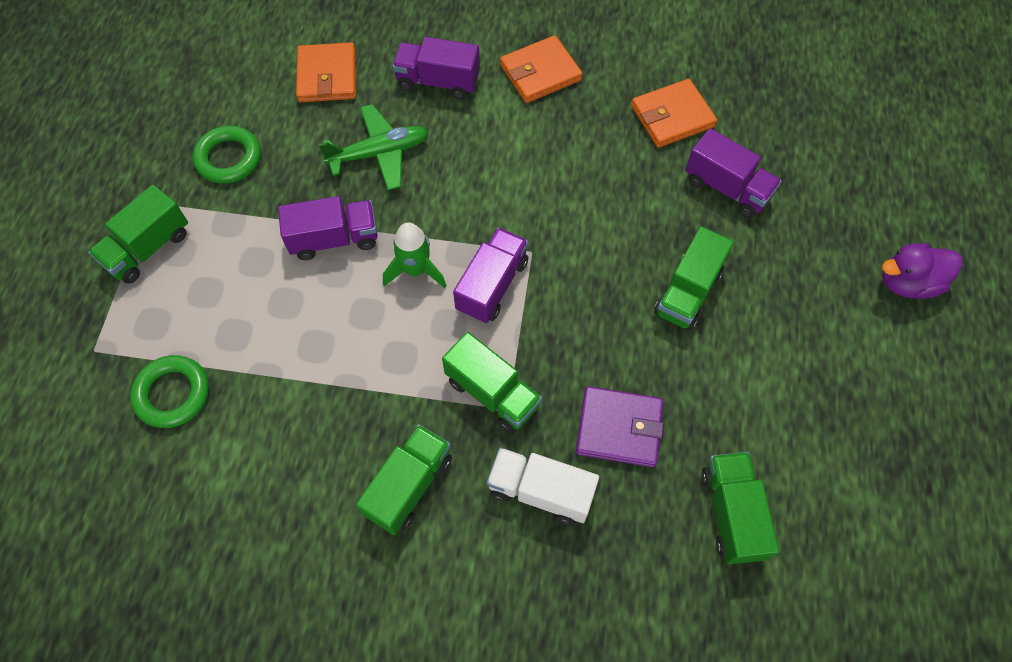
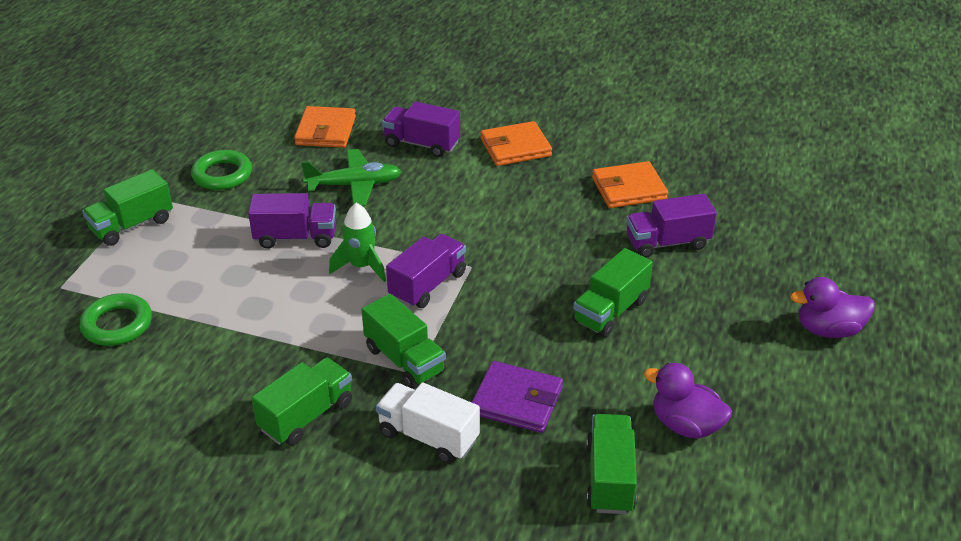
camera: 10 degrees right, 25 degrees down
(727, 188) = (667, 243): purple truck -> purple truck turned 120 degrees clockwise
(792, 432) = (685, 425): none -> purple duck

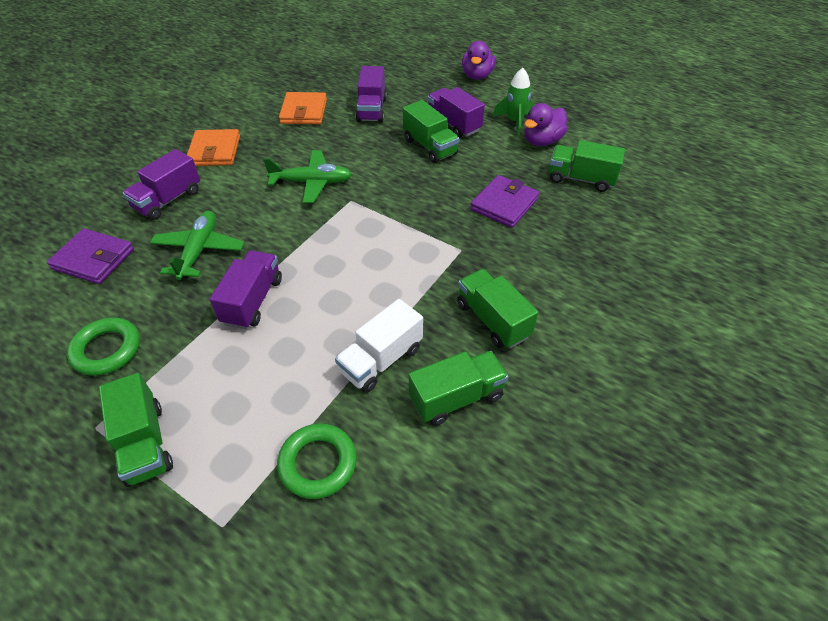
camera: 75 degrees left, 10 degrees up
(326, 131) = (94, 259): orange wallet -> purple wallet
(361, 267) = (319, 262): green rocket -> green rocket (514, 122)
(404, 360) = (445, 253): green truck -> green truck (456, 398)
(428, 285) = (362, 227): purple truck -> purple truck (453, 124)
(428, 436) = (529, 253): white truck -> white truck (381, 360)
(491, 230) = (312, 182): none -> green plane

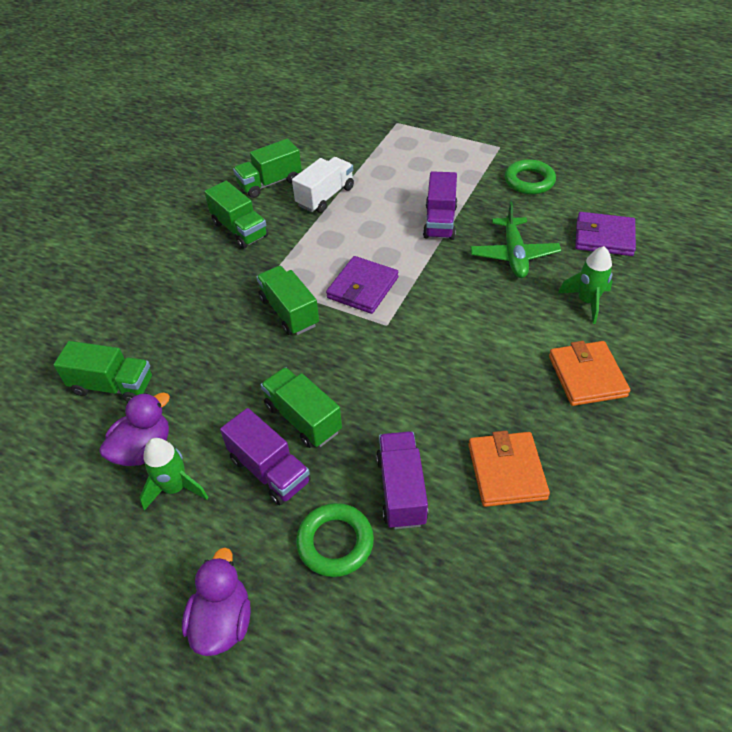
camera: 175 degrees right, 0 degrees up
(145, 443) = (463, 144): green truck -> green truck (289, 312)
(168, 200) = (587, 302): purple truck -> green rocket
(312, 182) = (439, 342): green plane -> none
(318, 463) = (353, 147): green ring -> green ring (335, 542)
(504, 204) = (214, 339): purple wallet -> purple wallet (363, 288)

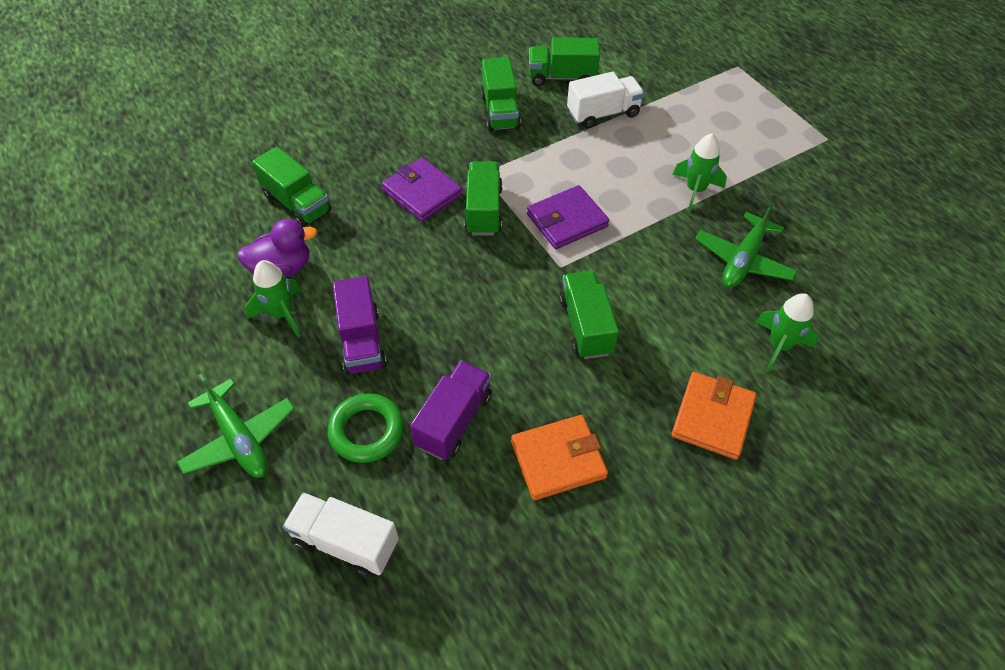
camera: 30 degrees right, 5 degrees up
(222, 621) = (239, 439): purple duck -> green plane
(303, 418) = (422, 312): green truck -> green truck (585, 326)
(394, 648) = (345, 542): none -> white truck
(440, 222) = (695, 190): purple truck -> green rocket
(506, 471) = (558, 459): orange wallet -> orange wallet turned 45 degrees clockwise
(529, 181) = (828, 190): green ring -> none
(604, 237) = (859, 289): purple wallet -> purple wallet (422, 193)

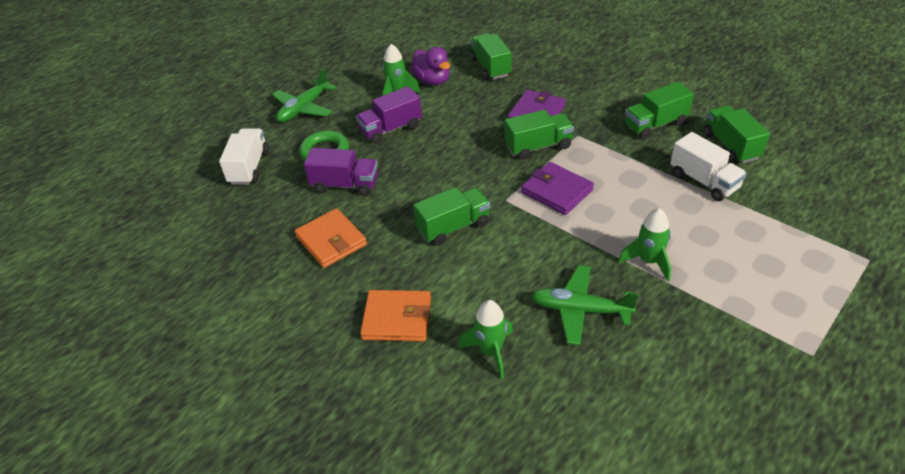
camera: 75 degrees right, 10 degrees down
(297, 203) = (490, 67): green truck -> green truck turned 135 degrees clockwise

